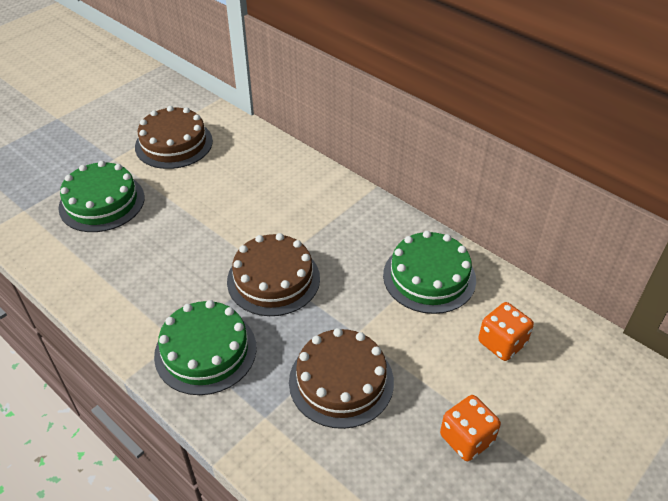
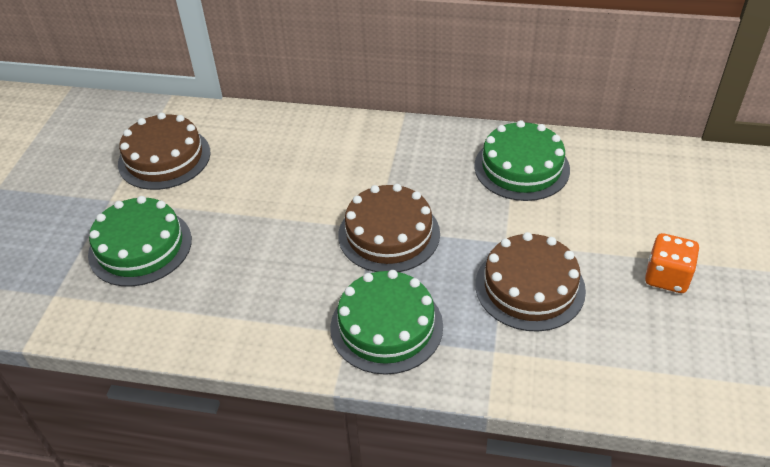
camera: 30 degrees left, 0 degrees up
(502, 343) = (625, 191): orange dice -> none

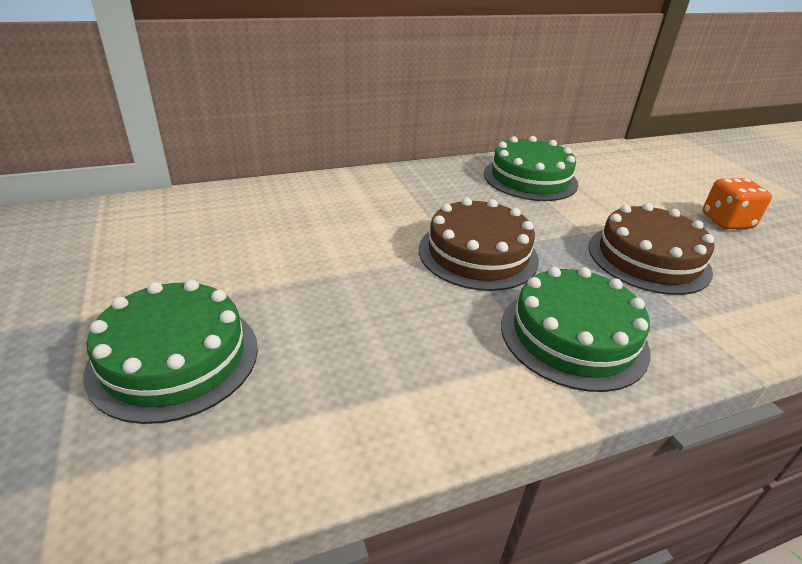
camera: 35 degrees left, 10 degrees down
(164, 158) = (136, 252): brown cake -> none

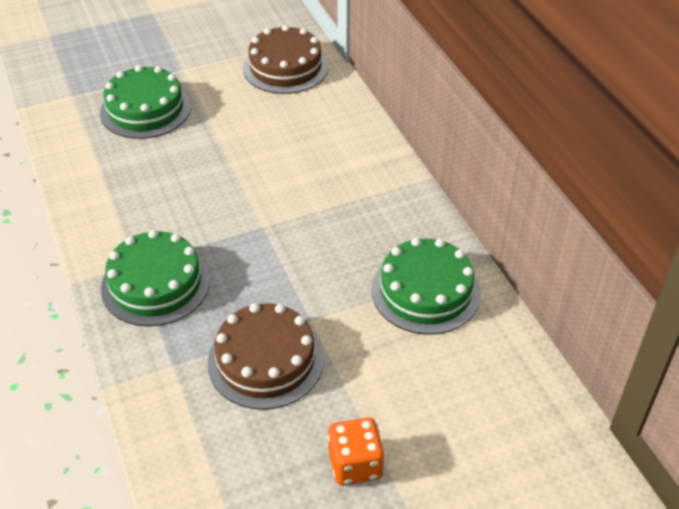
camera: 90 degrees right, 10 degrees up
(478, 254) = (262, 238): brown cake -> brown cake (285, 67)

